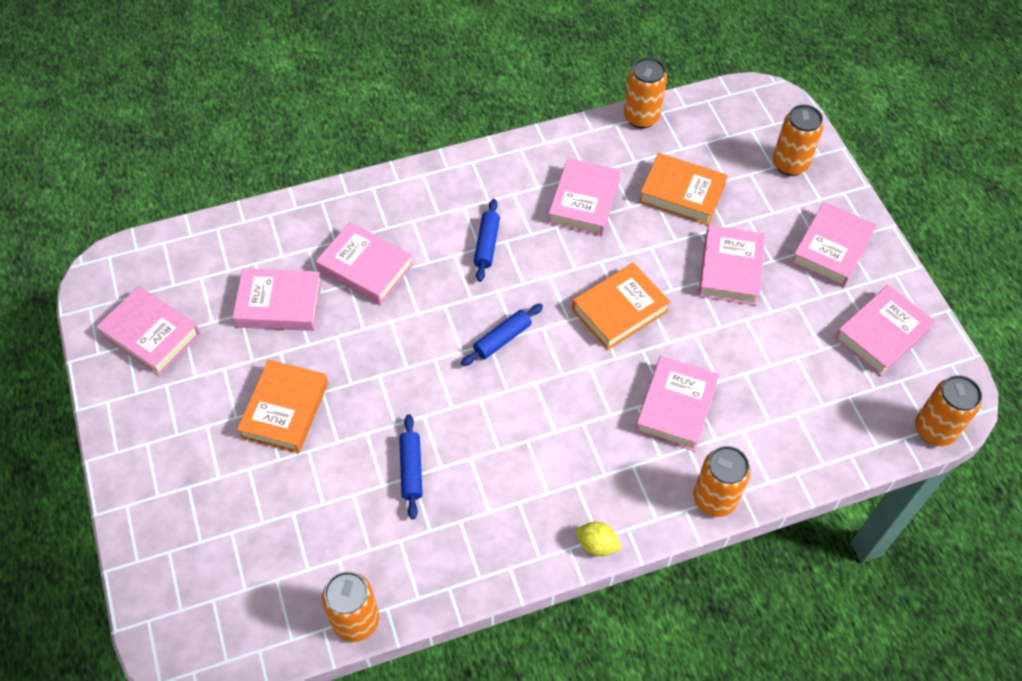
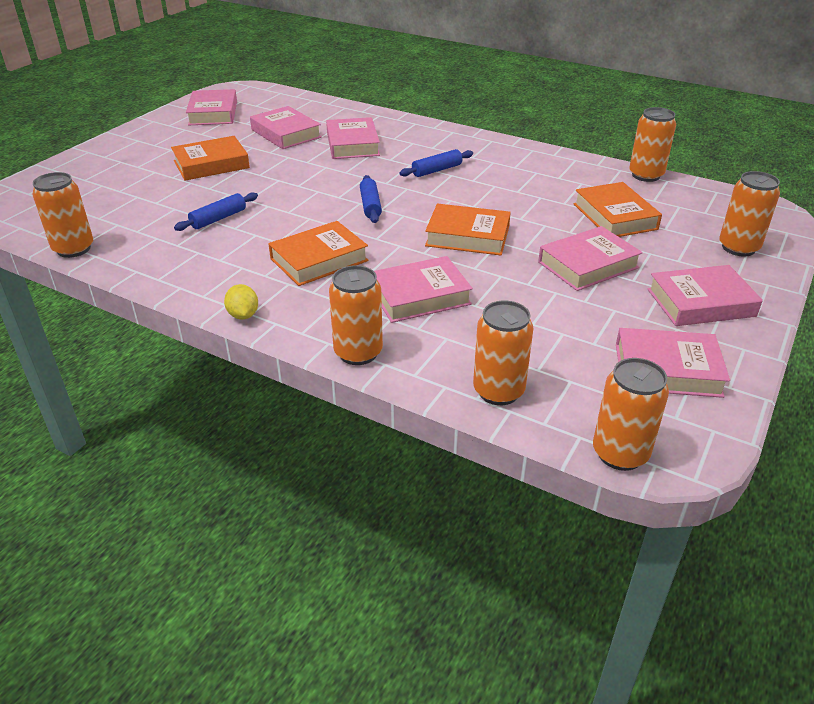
camera: 50 degrees right, 20 degrees down
(502, 339) = (370, 205): blue rolling pin -> blue rolling pin turned 75 degrees clockwise
(559, 438) = (319, 260): none -> orange book
(584, 202) = (534, 186): pink book -> none
(827, 446) = (498, 391): none -> orange can

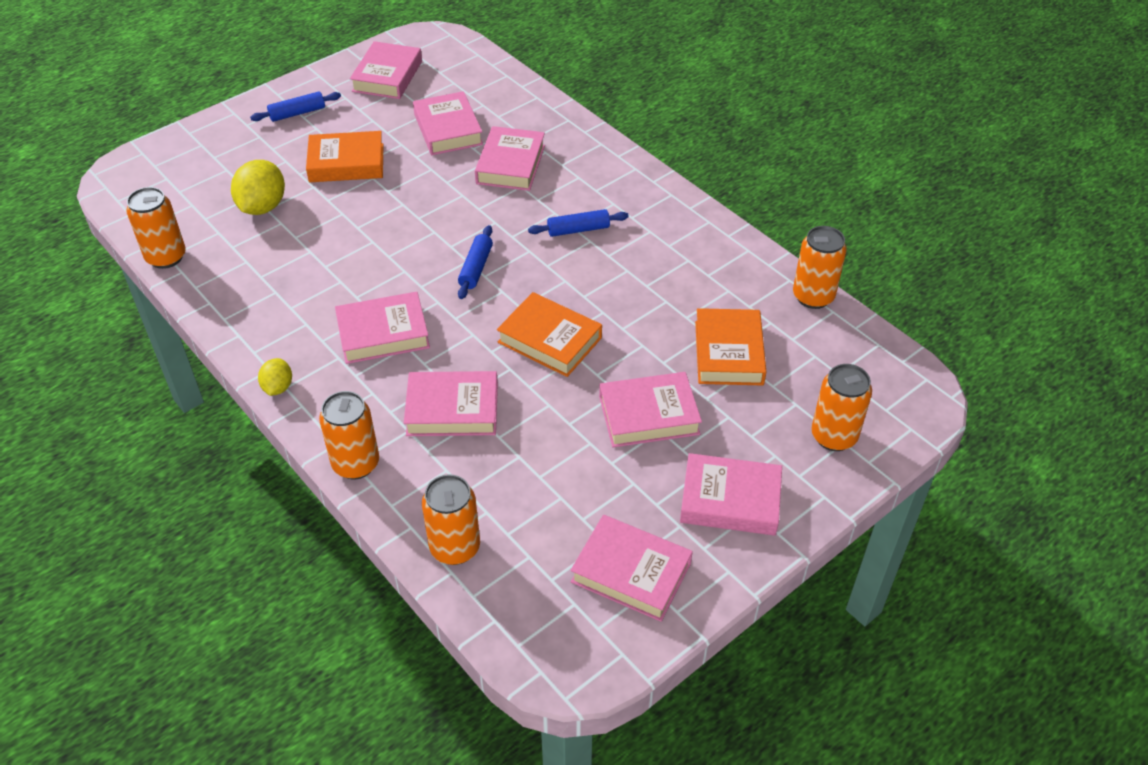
camera: 20 degrees right, 10 degrees up
(150, 201) = (262, 207): none -> yellow lemon
(218, 219) = (316, 249): blue rolling pin -> blue rolling pin (297, 113)
(319, 260) = (383, 333): orange book -> pink book
(620, 454) = (518, 650): orange can -> none

